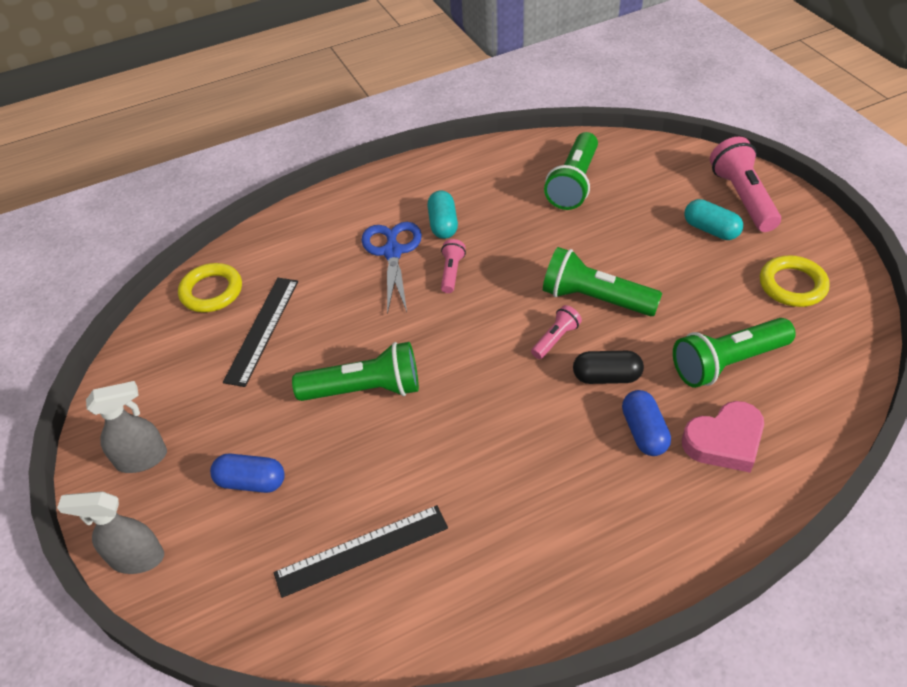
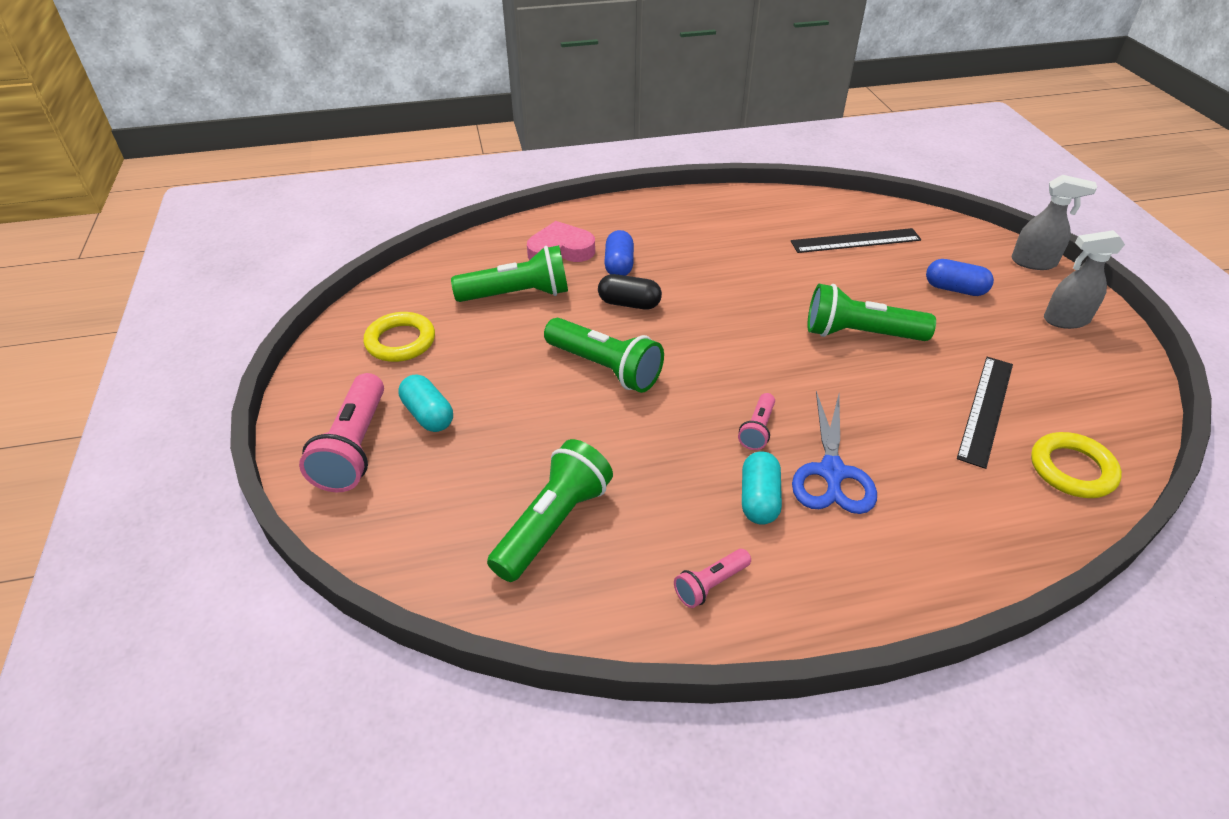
camera: 170 degrees left, 5 degrees down
(555, 339) = (662, 340): pink flashlight -> pink flashlight (710, 584)

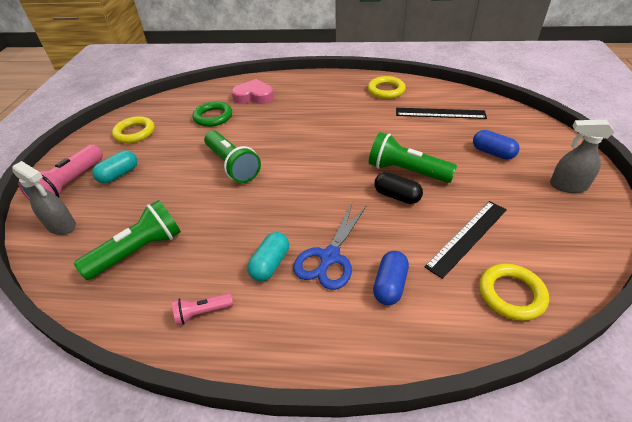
camera: 20 degrees right, 0 degrees up
(428, 415) = (119, 174): turquoise capsule -> turquoise capsule turned 60 degrees clockwise
(517, 295) = (213, 117): green flashlight -> green ring
(619, 265) = (281, 108): blue capsule -> blue capsule (390, 285)
(629, 304) = (272, 131): black capsule -> black capsule (397, 196)
(757, 429) = (299, 219): pink flashlight -> none
(759, 214) = (386, 90): none -> yellow ring
(1033, 262) = (564, 143): grey spray bottle -> grey spray bottle (62, 226)

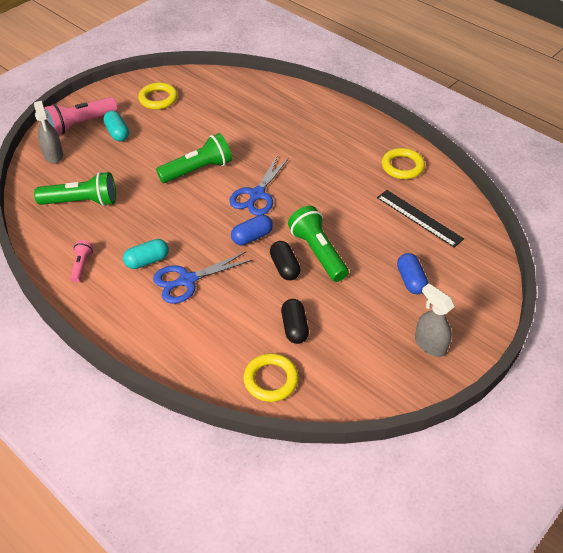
camera: 35 degrees right, 5 degrees up
(119, 174) = (117, 133): turquoise capsule -> turquoise capsule turned 75 degrees clockwise
(202, 312) = (81, 265): pink flashlight -> pink flashlight turned 75 degrees clockwise
(213, 117) = (228, 114): green ring -> none
(232, 165) = (198, 170): green flashlight -> green flashlight turned 120 degrees counterclockwise
(254, 96) = (281, 110): pink heart -> none
(306, 158) = (257, 195): none -> blue scissors
(390, 285) = (203, 322): blue capsule -> blue capsule (252, 237)
(467, 237) = (294, 328): black ruler -> black capsule

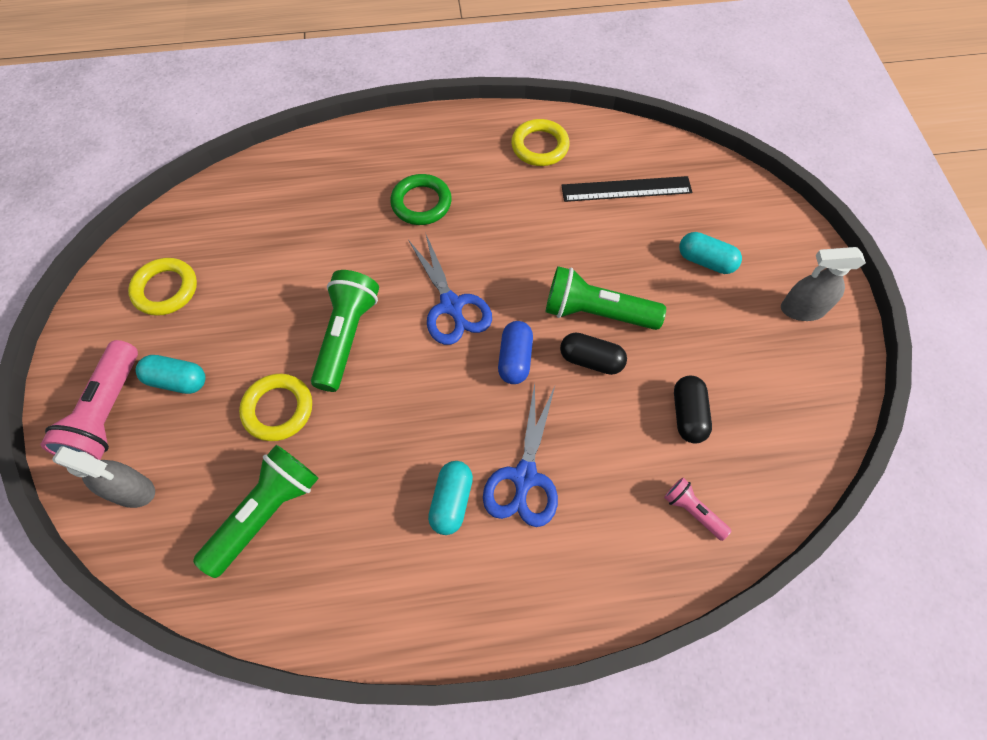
camera: 50 degrees left, 15 degrees up
(81, 265) = (387, 589): pink flashlight -> pink flashlight (692, 511)
(271, 380) = (745, 492): yellow ring -> yellow ring (278, 409)
(294, 328) = (688, 415): black capsule -> black capsule turned 60 degrees clockwise
(306, 146) = (421, 203): none -> green ring
(411, 280) = (705, 261): blue capsule -> turquoise capsule

